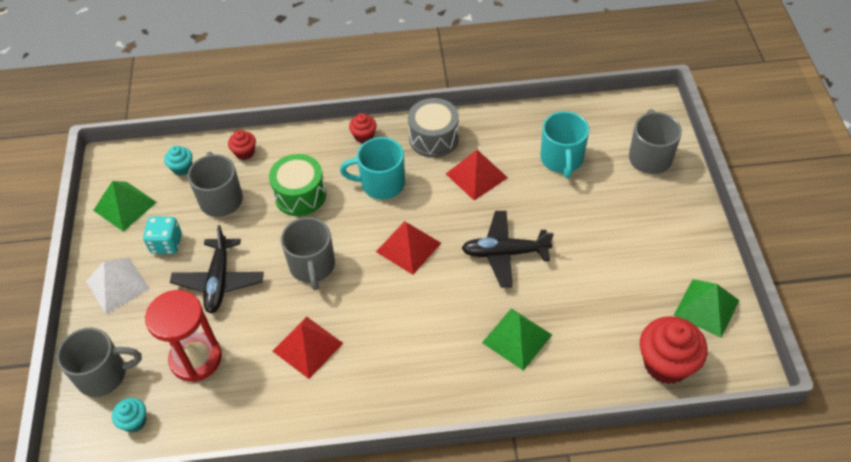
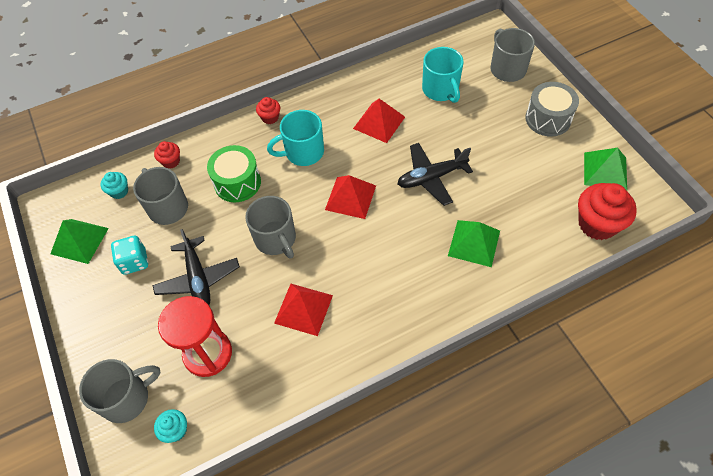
camera: 20 degrees left, 5 degrees up
(117, 285) = (104, 313): white pyramid -> none
(434, 138) = (330, 103): grey drum -> grey drum (548, 119)

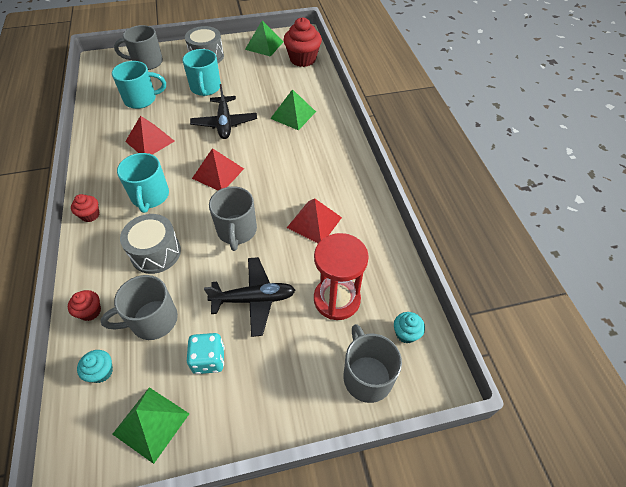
camera: 80 degrees left, 5 degrees down
(237, 183) = (156, 252): green drum -> grey drum
(276, 239) = (237, 231): grey mug -> grey mug turned 105 degrees clockwise
(486, 139) = (205, 88): none -> turquoise mug

